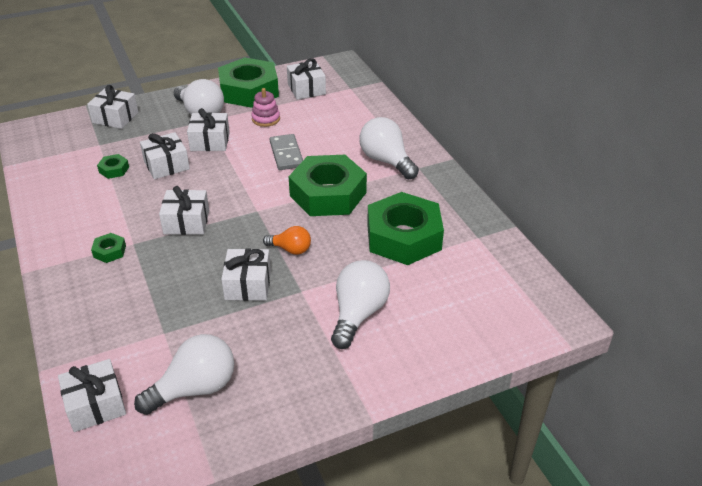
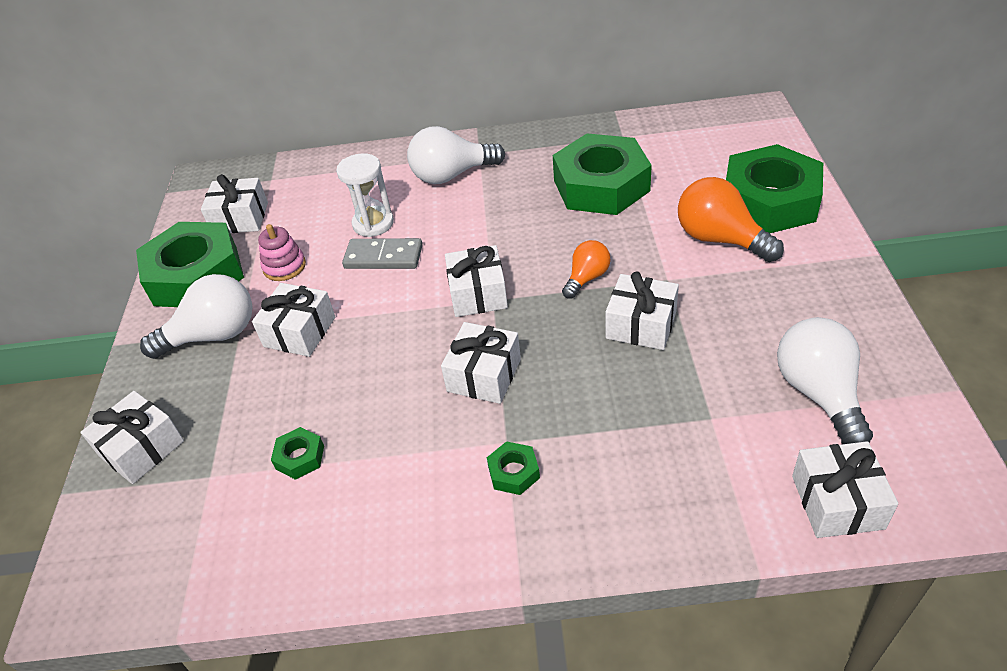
camera: 65 degrees left, 5 degrees up
(166, 165) = (329, 388): white gift -> white gift (478, 294)
(319, 141) = (373, 223): none -> white hourglass
(328, 194) = (491, 231): green nut -> green nut (769, 201)
(358, 314) = (720, 239): white light bulb -> orange light bulb

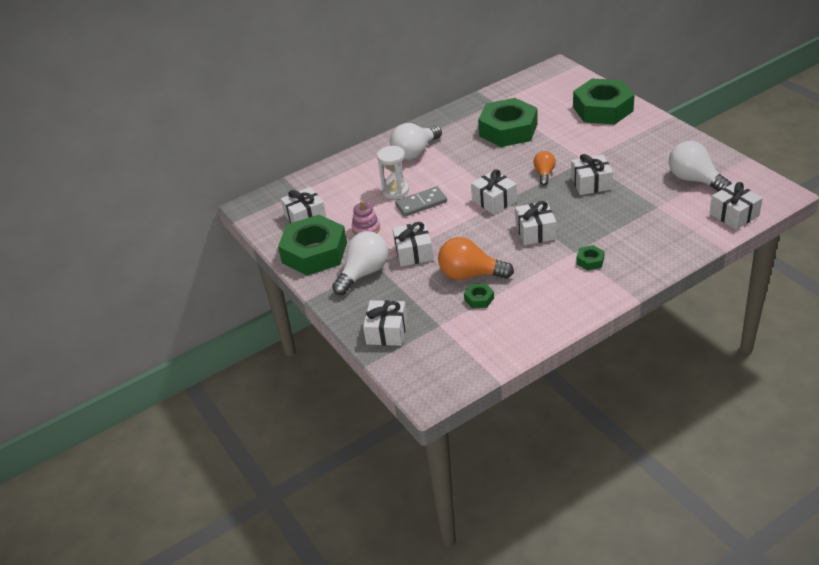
camera: 30 degrees left, 5 degrees down
(720, 239) = (594, 134): orange light bulb -> orange light bulb (470, 275)

